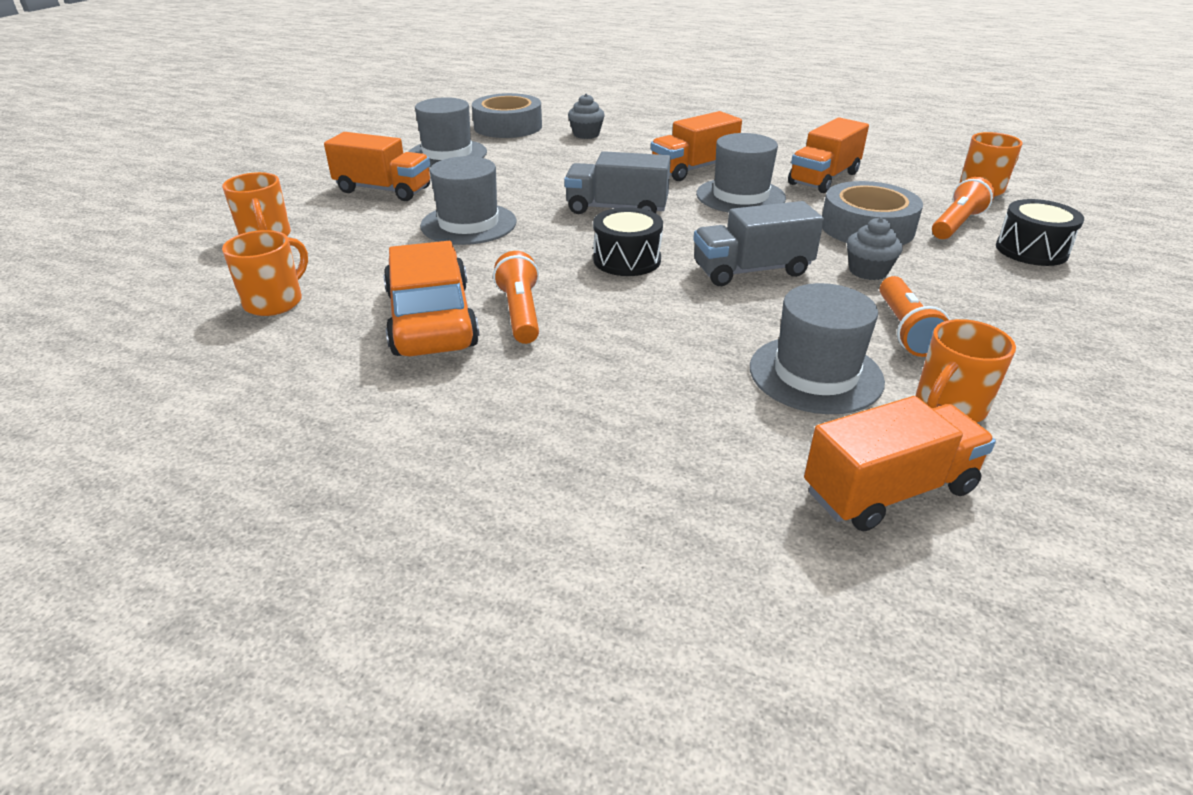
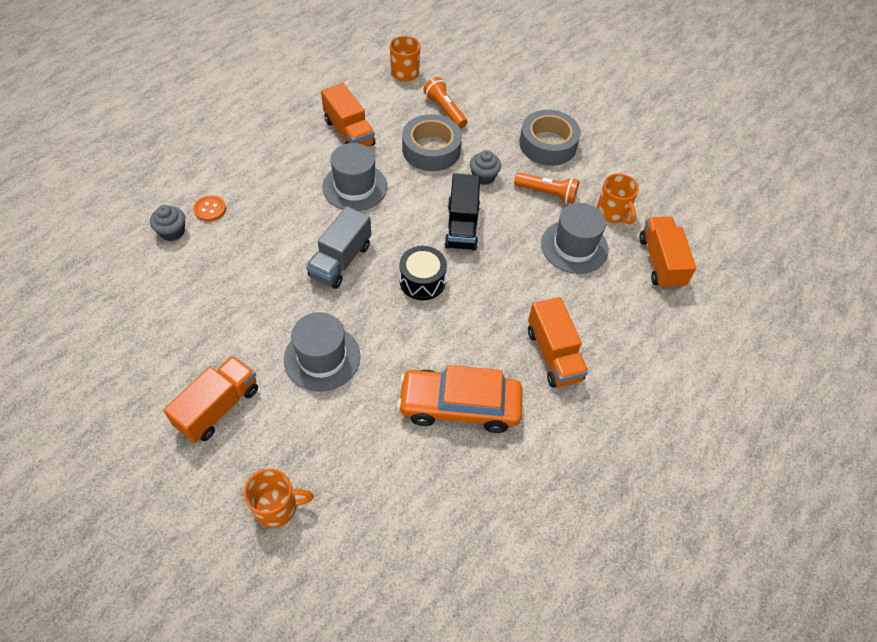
camera: 75 degrees left, 20 degrees up
(275, 302) = (399, 501): orange mug -> none
(447, 154) = (155, 344): grey hat -> none
(508, 126) = (110, 282): grey tape -> grey tape (548, 144)
(520, 313) = (470, 356): orange flashlight -> none
(629, 142) = (210, 209): none -> orange button
(693, 169) = (292, 192): orange truck -> orange truck (553, 354)
(751, 270) = (462, 226): grey truck -> black truck
(1031, 250) = (488, 100): black drum -> none

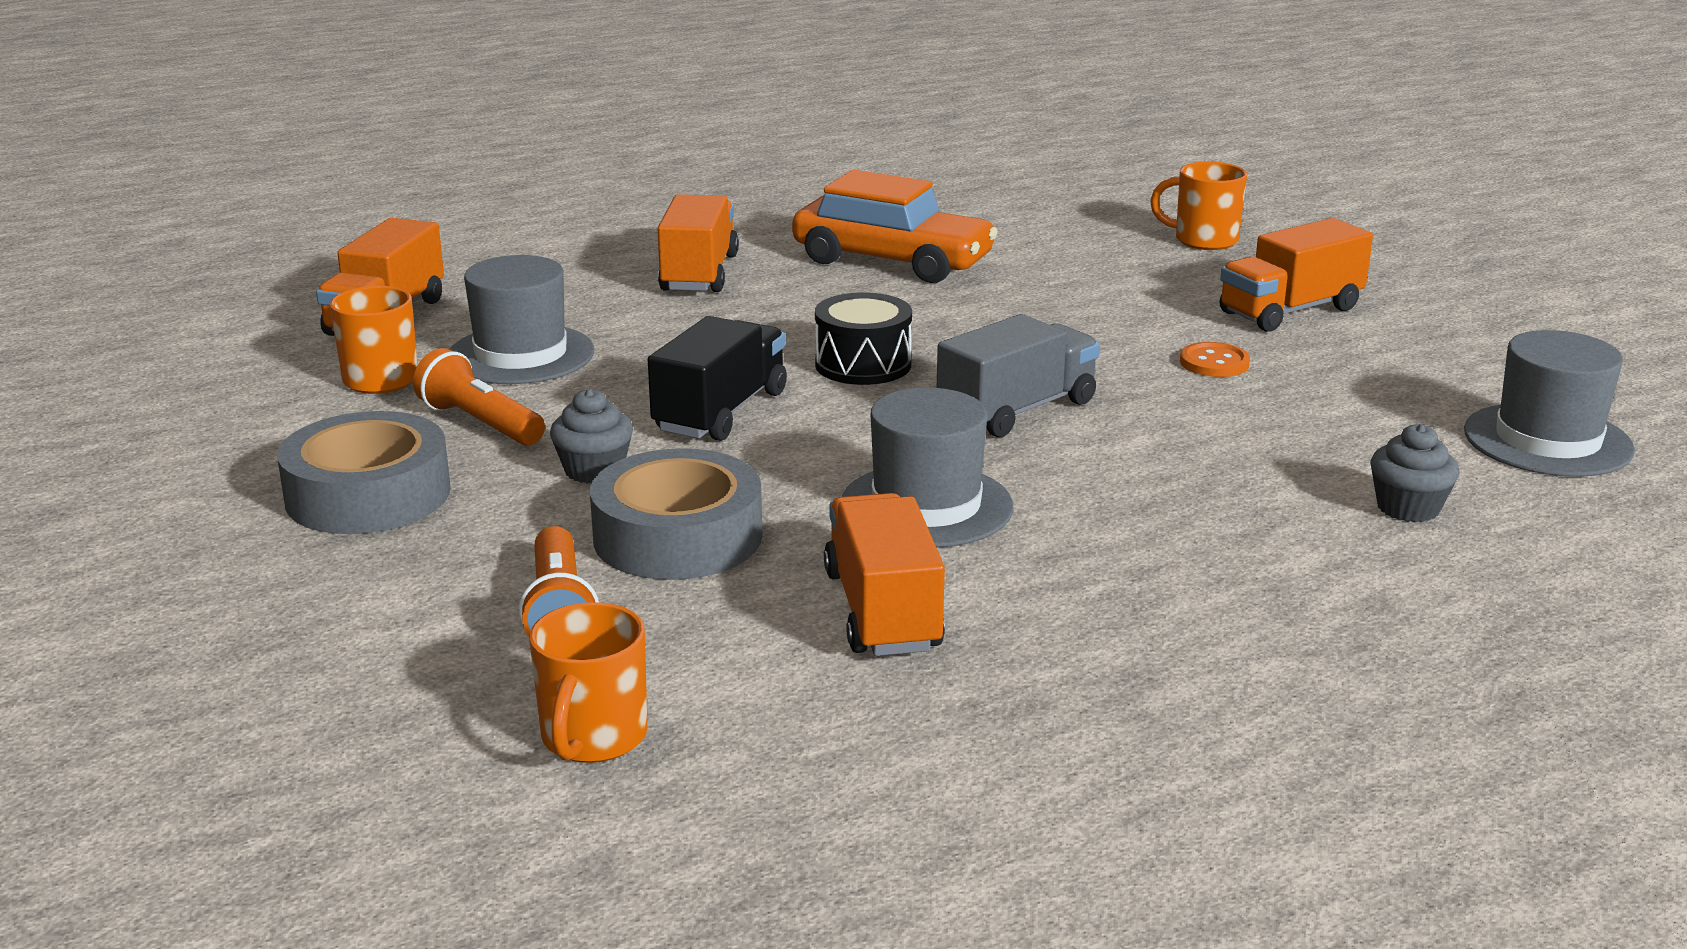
camera: 155 degrees left, 30 degrees down
(210, 209) = (1313, 528): orange button -> orange button (1214, 363)
(322, 358) = (1098, 324): grey hat -> grey hat (1547, 440)

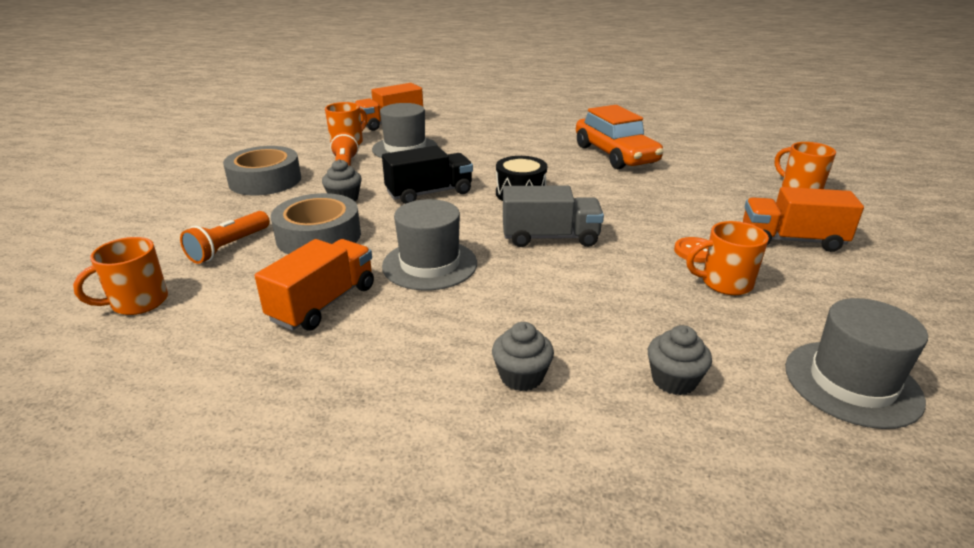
camera: 40 degrees right, 5 degrees up
(699, 273) = (525, 138): orange truck -> none
(1267, 573) = (521, 376): none -> grey cupcake
(1300, 388) = (725, 283): none -> orange mug

